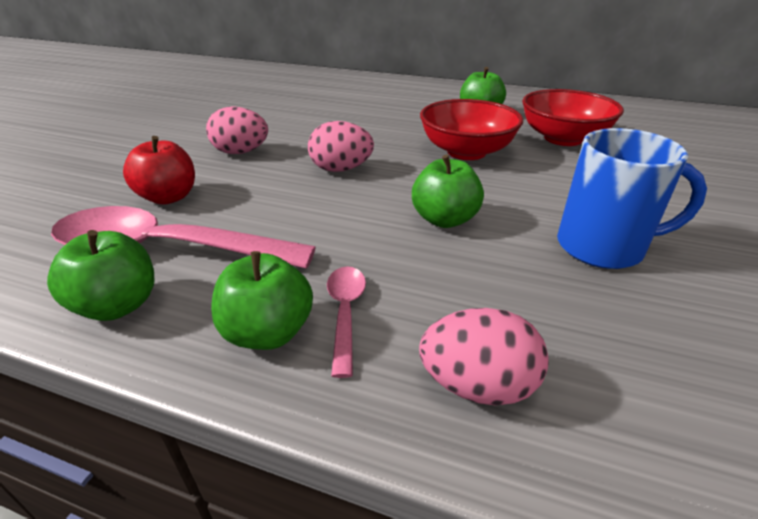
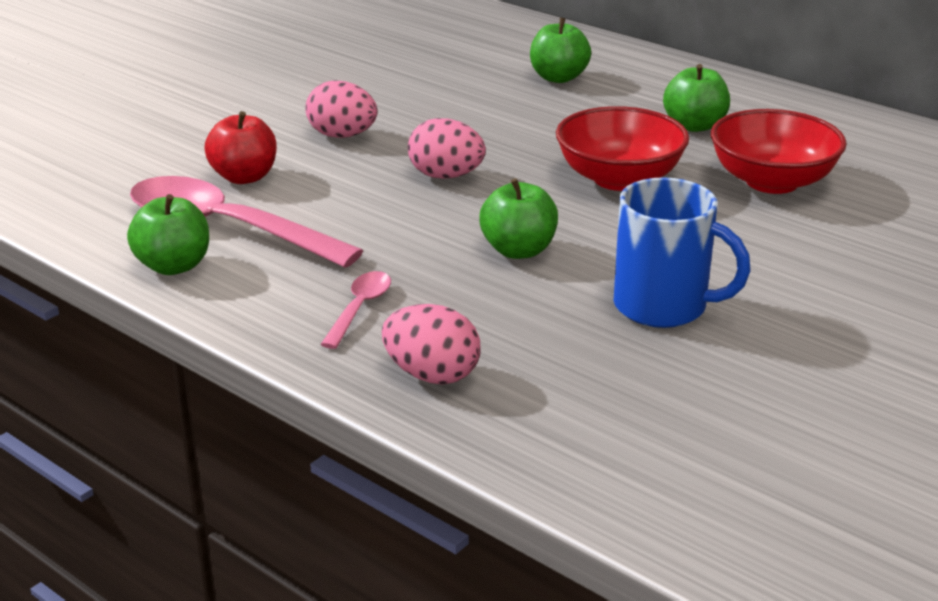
camera: 20 degrees right, 5 degrees down
(268, 332) = (287, 309): green apple -> green apple (558, 78)

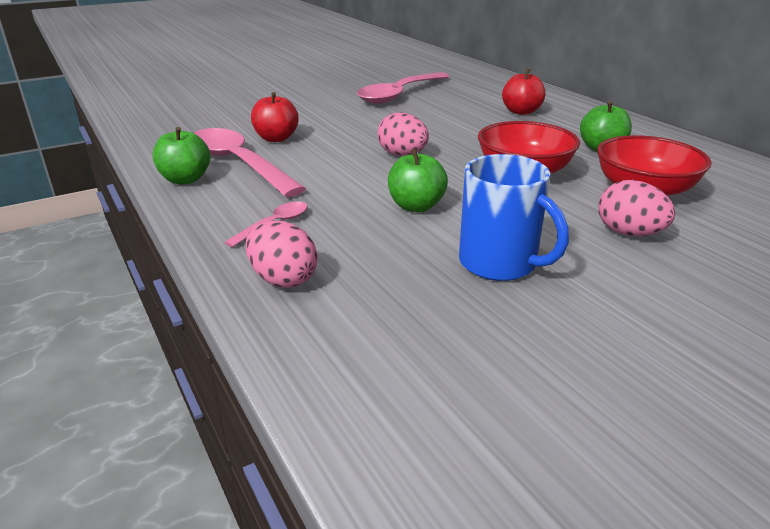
camera: 20 degrees right, 0 degrees up
(342, 136) = (355, 125): pink egg -> pink egg (629, 233)
(365, 70) = (399, 95): none -> pink spoon
(558, 78) = (521, 112): green apple -> red apple

